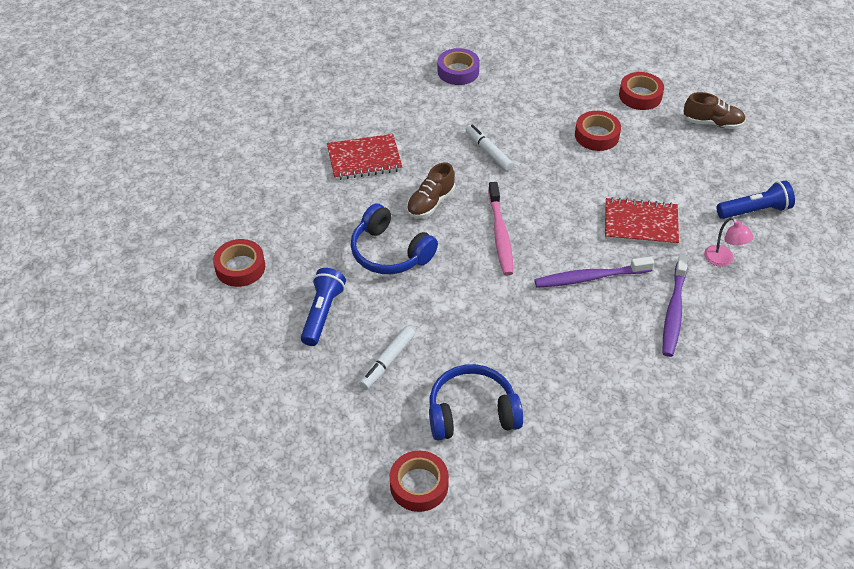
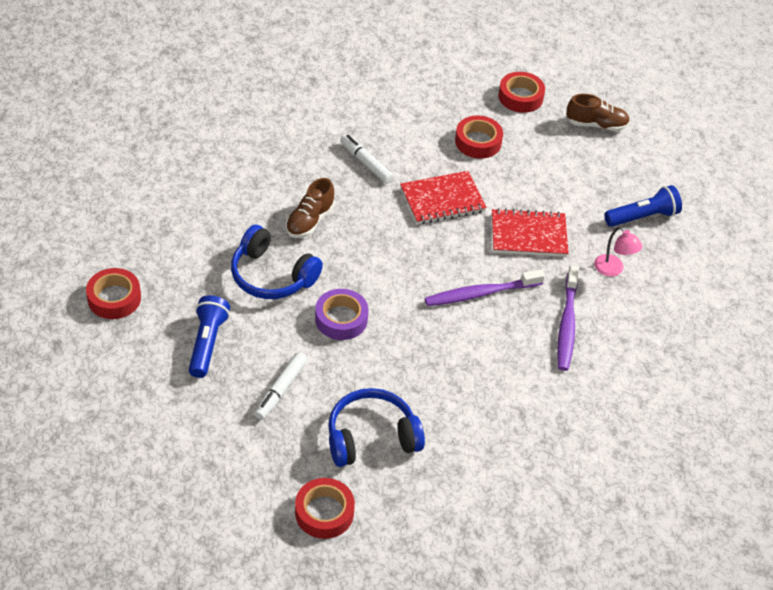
camera: 10 degrees left, 0 degrees up
(364, 159) = (235, 176): red notebook -> red notebook (442, 200)
(458, 71) = (326, 75): purple tape -> purple tape (341, 319)
(500, 234) = (385, 252): pink toothbrush -> none

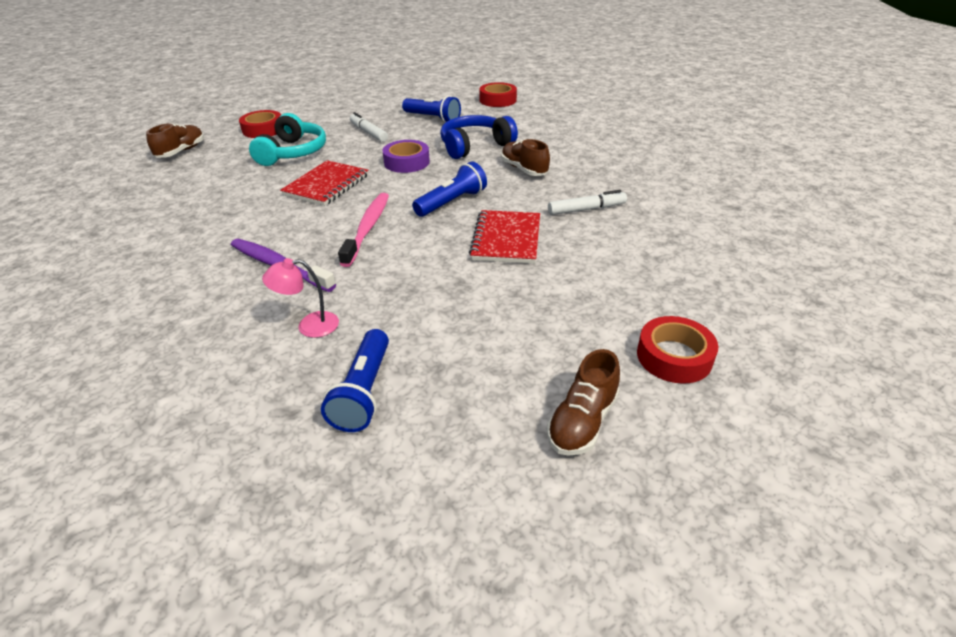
camera: 120 degrees right, 10 degrees down
(371, 437) = (292, 152): blue headphones -> turquoise headphones
(404, 252) = (452, 202): none -> blue flashlight
(429, 562) = (181, 152): none -> brown shoe
(478, 142) = (589, 289): red tape -> none
(481, 293) = (367, 228): purple toothbrush -> pink toothbrush
(528, 235) = (414, 280): red notebook -> red notebook (327, 185)

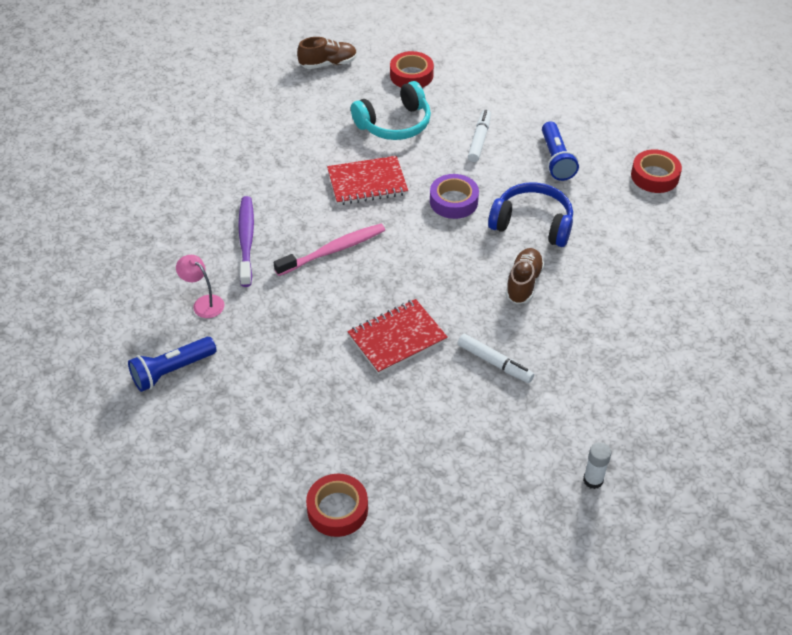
camera: 50 degrees right, 10 degrees up
(452, 202) = (418, 273): blue flashlight -> none
(582, 421) = (232, 489): brown shoe -> none
(745, 218) = (593, 480): none -> white glue stick

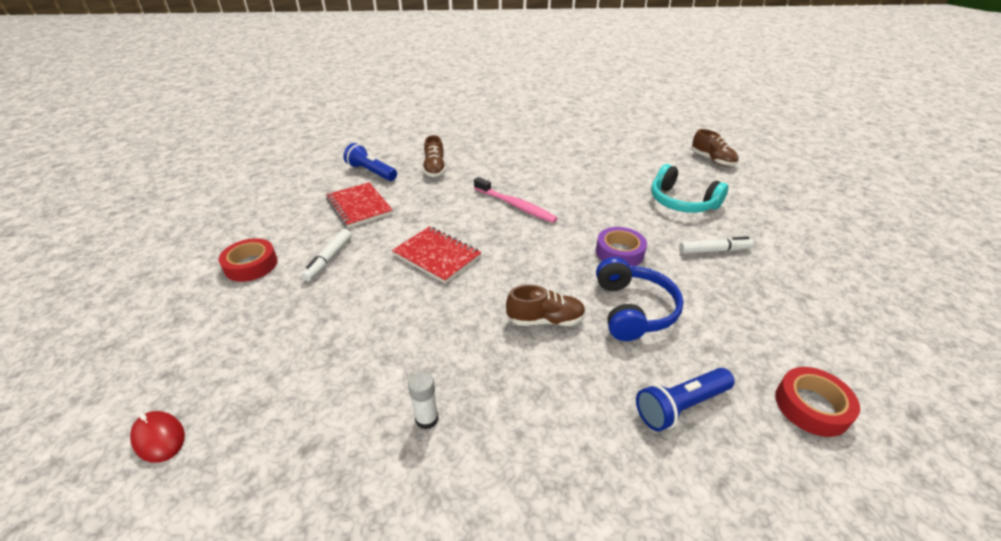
camera: 70 degrees right, 10 degrees down
(203, 303) = (435, 169): pink lamp -> brown shoe
(246, 240) = (501, 170): purple toothbrush -> none
(367, 183) = (600, 204): red notebook -> red notebook (359, 207)
(411, 75) = (750, 197): red tape -> none
(494, 362) = (430, 321): white marker -> white marker (329, 259)
(556, 160) = (743, 308): blue flashlight -> blue flashlight (680, 406)
(568, 569) = (159, 438): none -> red mouse
(593, 480) = (283, 437): white glue stick -> white glue stick (427, 419)

